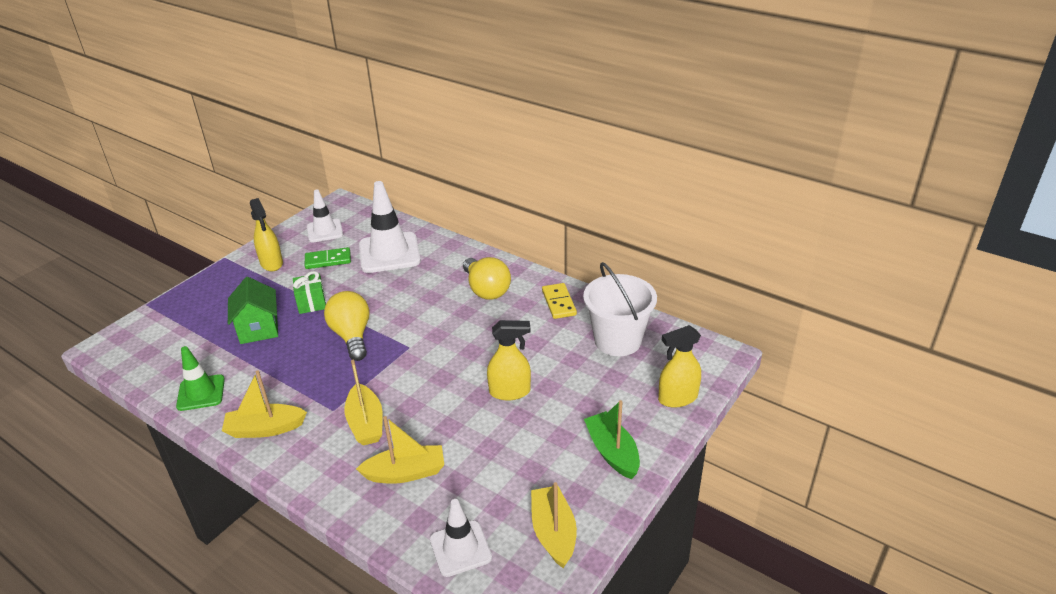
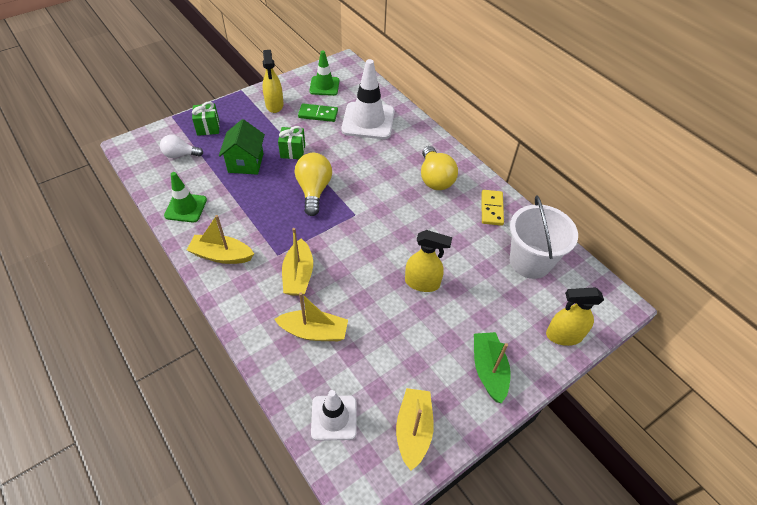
camera: 15 degrees right, 15 degrees up
(172, 341) = (180, 155): none -> white light bulb
(197, 305) = (208, 128): none -> green gift
(325, 231) = (324, 86): white traffic cone -> green traffic cone

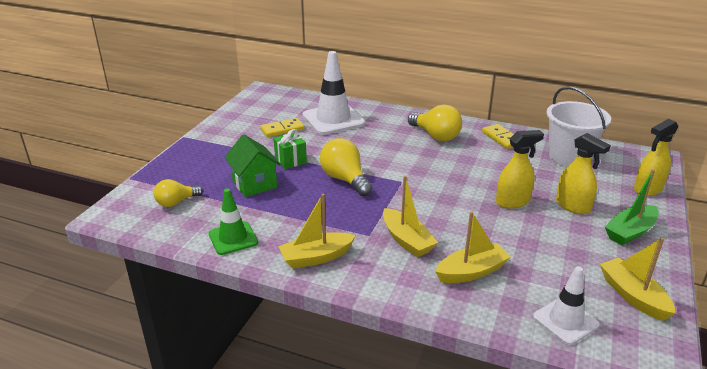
camera: 30 degrees left, 20 degrees down
(180, 155) = (176, 202): white light bulb -> yellow light bulb
(208, 128) = (182, 173): green gift -> none
(274, 105) = (232, 136): yellow spray bottle -> yellow spray bottle (573, 206)
(318, 114) = (282, 129): green domino -> yellow domino
(324, 86) = (264, 110): green traffic cone -> none
(488, 370) = (630, 232): green boat -> green boat turned 90 degrees counterclockwise

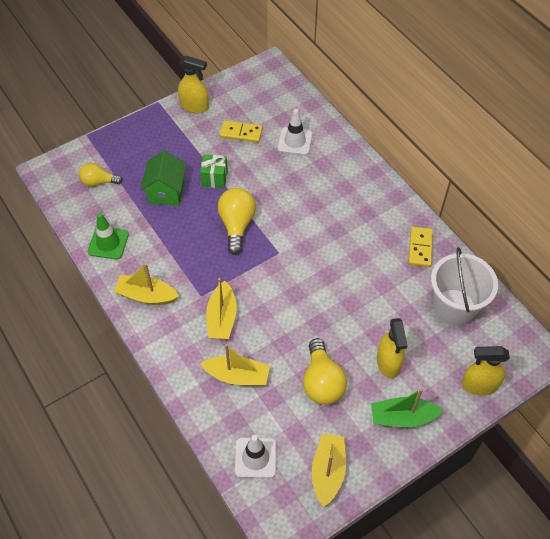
camera: 35 degrees right, 25 degrees up
(333, 119) = (295, 141): white traffic cone -> white traffic cone, size x0.61
(436, 136) = (363, 212): yellow light bulb -> yellow light bulb (322, 382)
(512, 202) = (343, 328): yellow spray bottle -> yellow spray bottle (194, 106)

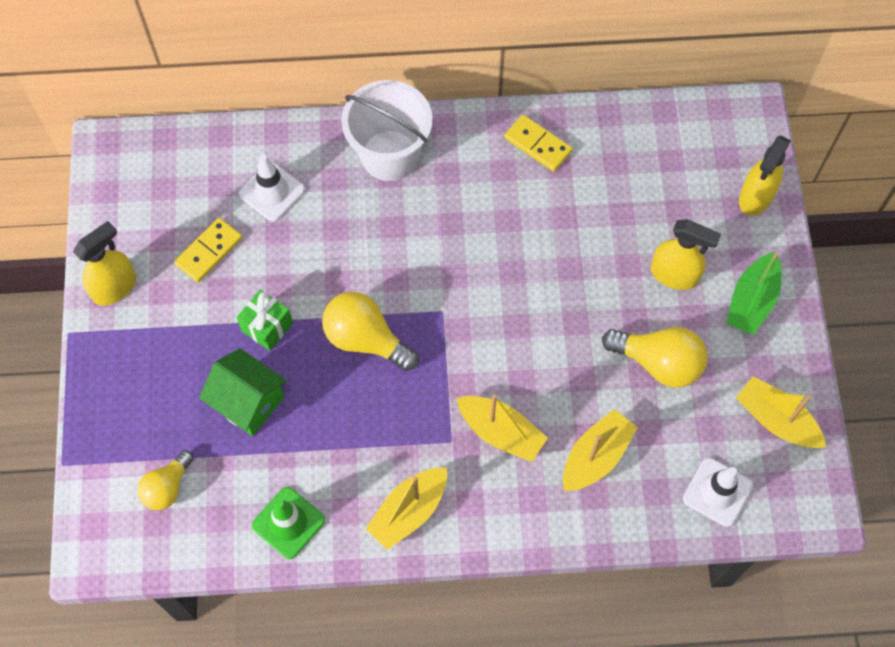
camera: 60 degrees left, 10 degrees up
(454, 307) = (642, 159): white bucket -> white bucket (389, 155)

